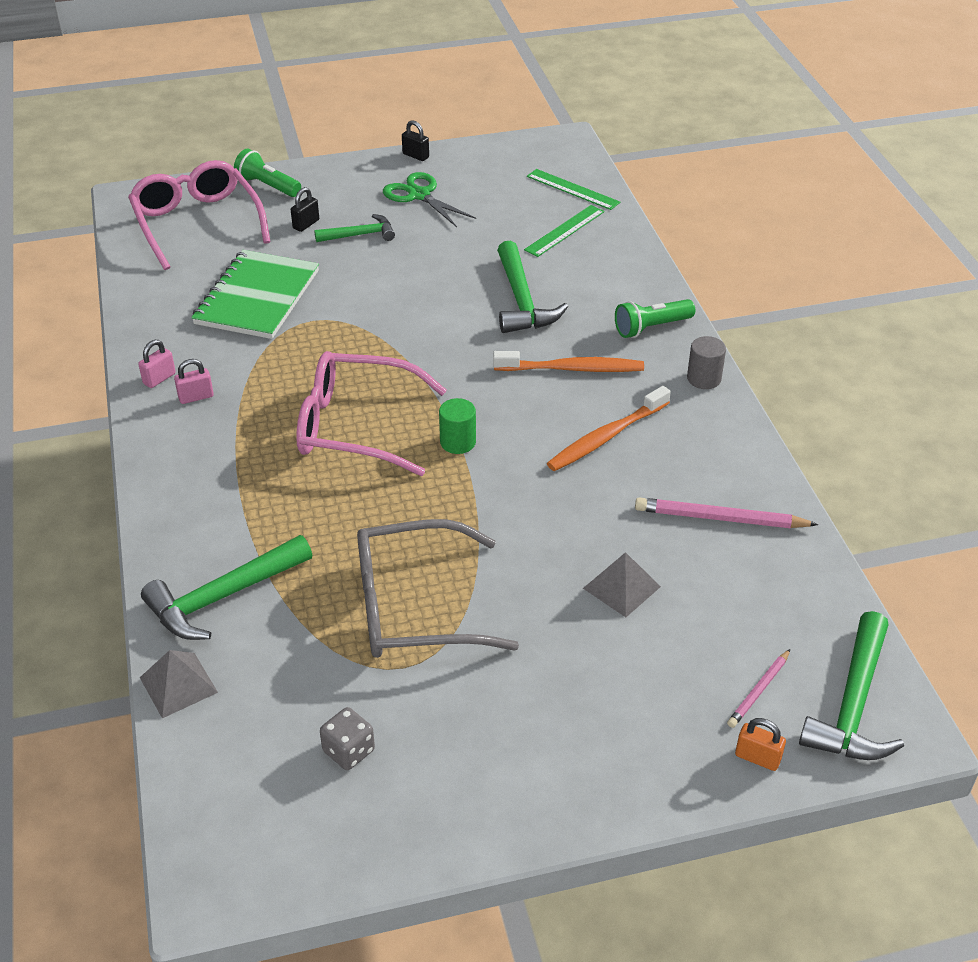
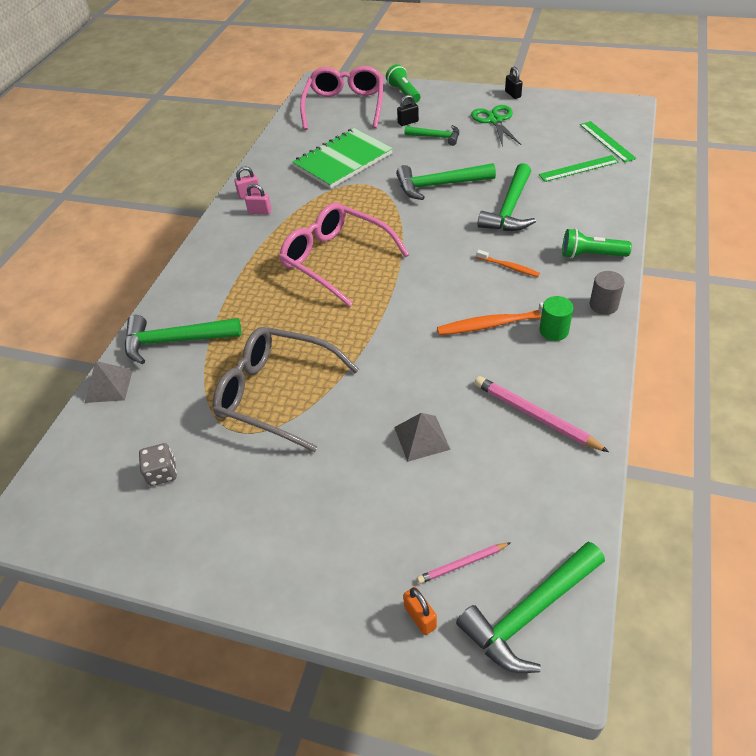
camera: 35 degrees right, 5 degrees up
(413, 295) = (439, 185): none -> green hammer
(458, 442) = (391, 292): green cylinder -> green cylinder (554, 331)
(572, 369) = (508, 267): orange toothbrush -> orange toothbrush, size x0.57

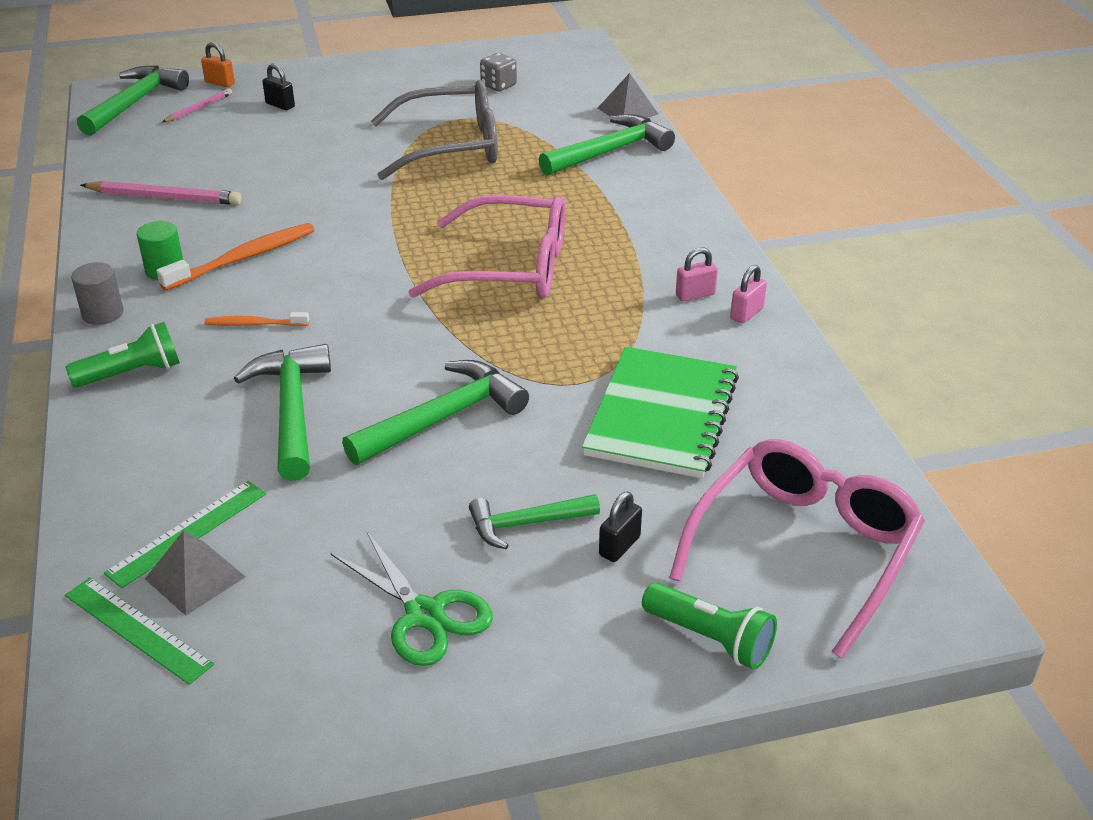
camera: 145 degrees right, 10 degrees down
(345, 106) = (804, 549): pink glasses -> pink glasses turned 120 degrees counterclockwise
(421, 438) = (276, 157): grey pyramid -> grey pyramid (195, 577)
(513, 94) = (427, 728): black padlock -> black padlock (280, 105)

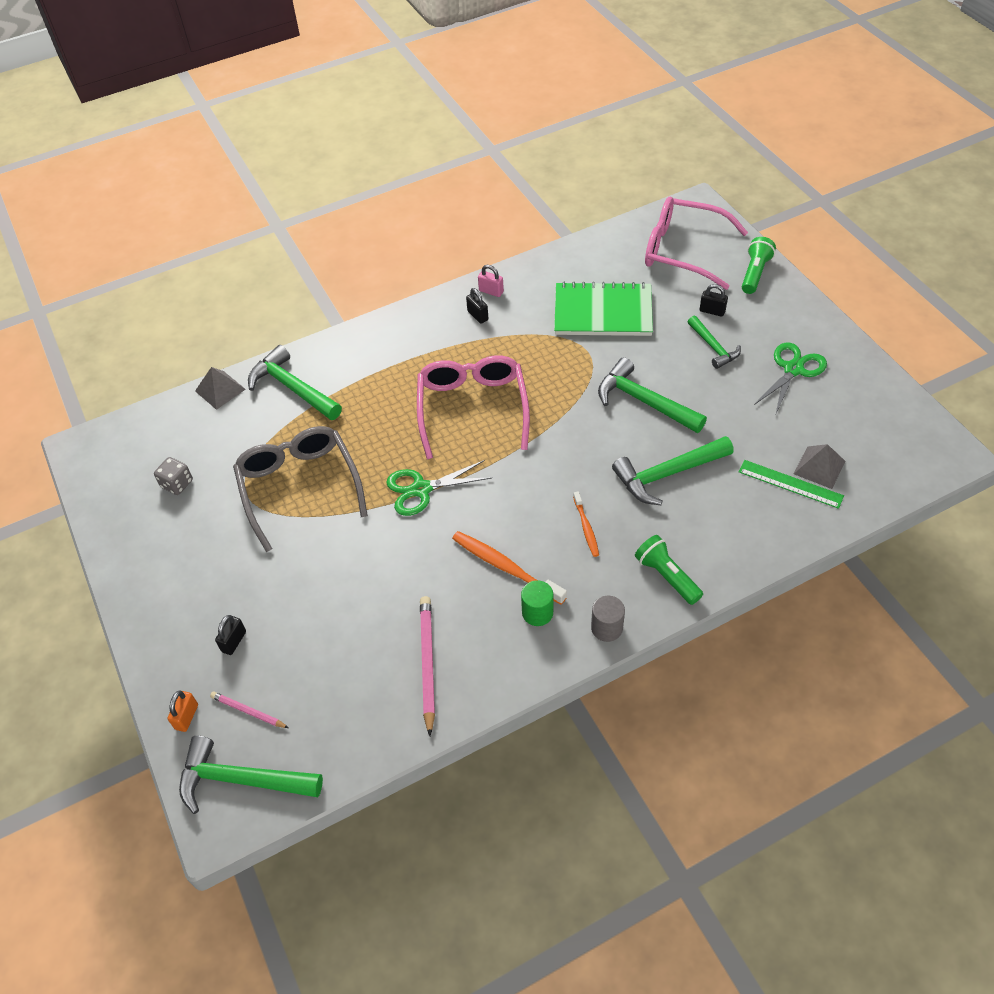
camera: 100 degrees left, 15 degrees up
(137, 629) = (865, 477): green ruler -> none
(398, 217) = (421, 489): none -> green scissors
(695, 295) = (478, 315): pink padlock -> black padlock

